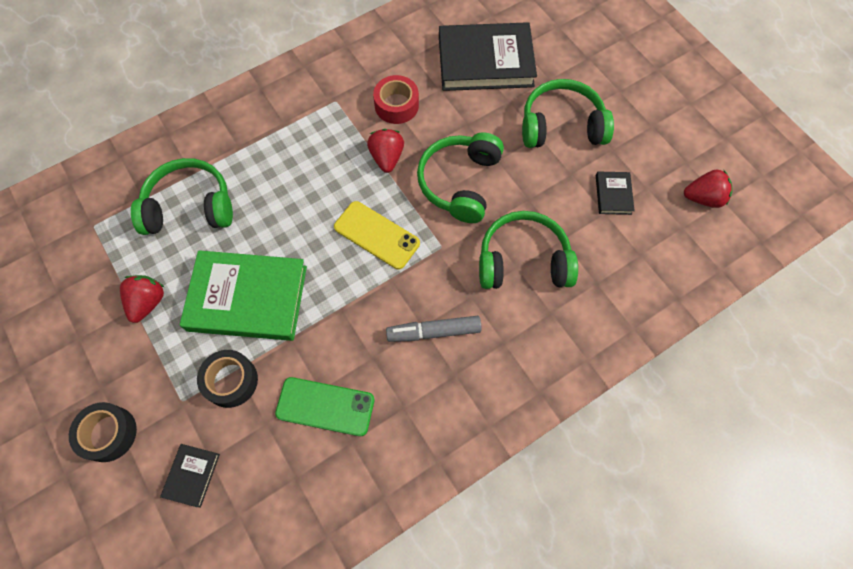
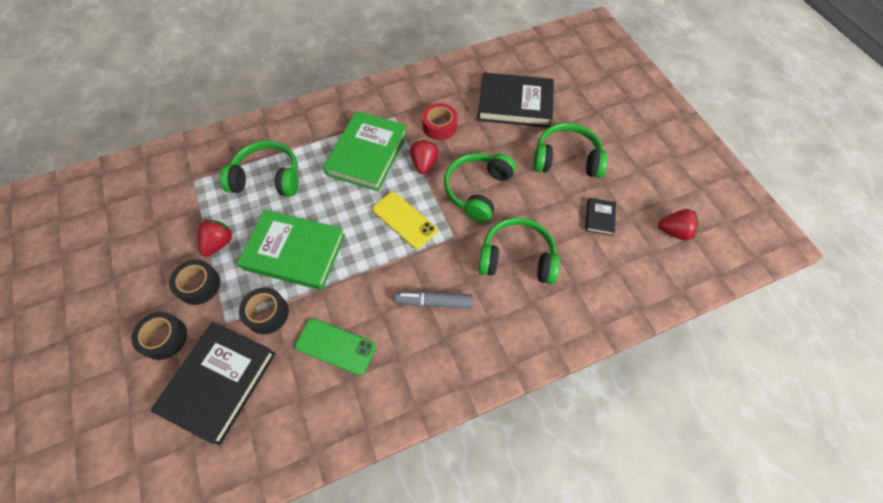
camera: 10 degrees right, 5 degrees down
(136, 360) = (199, 285): none -> black tape
(192, 475) = (219, 382): black book -> black book, size x2.26
(312, 156) = (367, 154): none -> green book

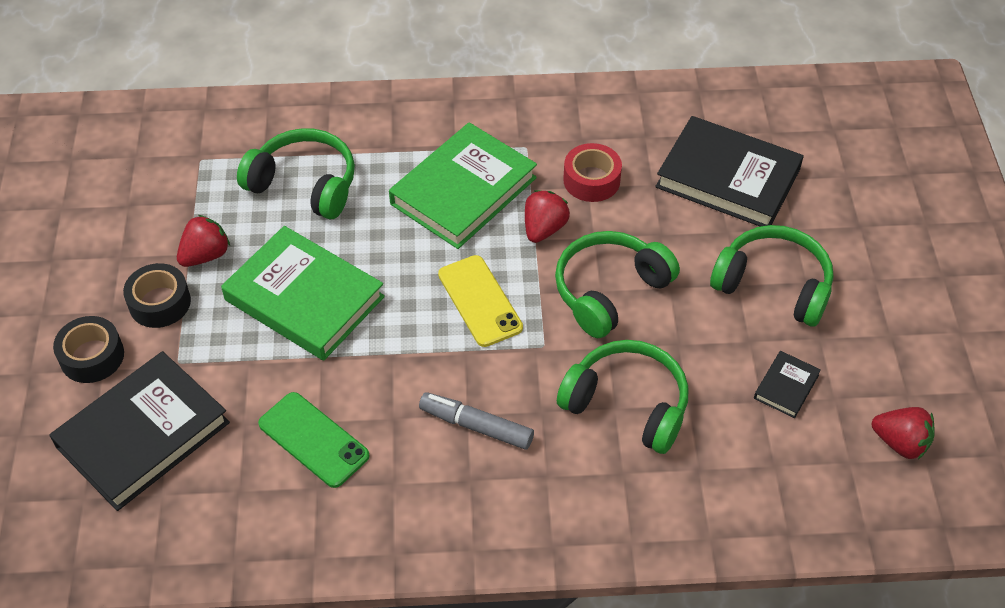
camera: 20 degrees right, 10 degrees down
(267, 313) = (236, 368): black tape -> none

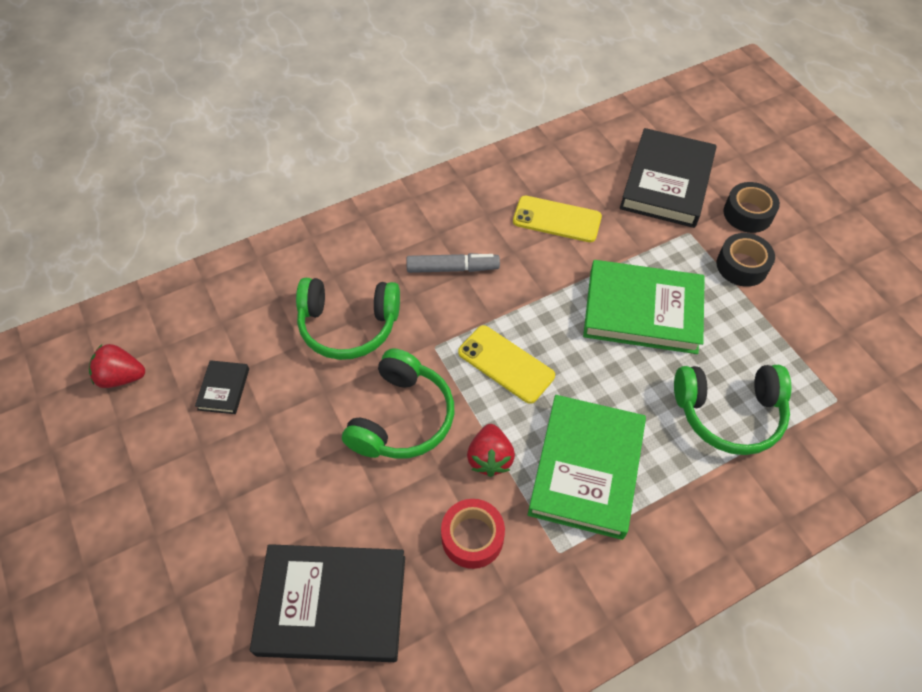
camera: 155 degrees right, 5 degrees up
(205, 255) = (746, 315): red strawberry -> none
(313, 440) = (557, 219): green phone -> yellow phone
(773, 285) = (254, 485): green headphones -> none

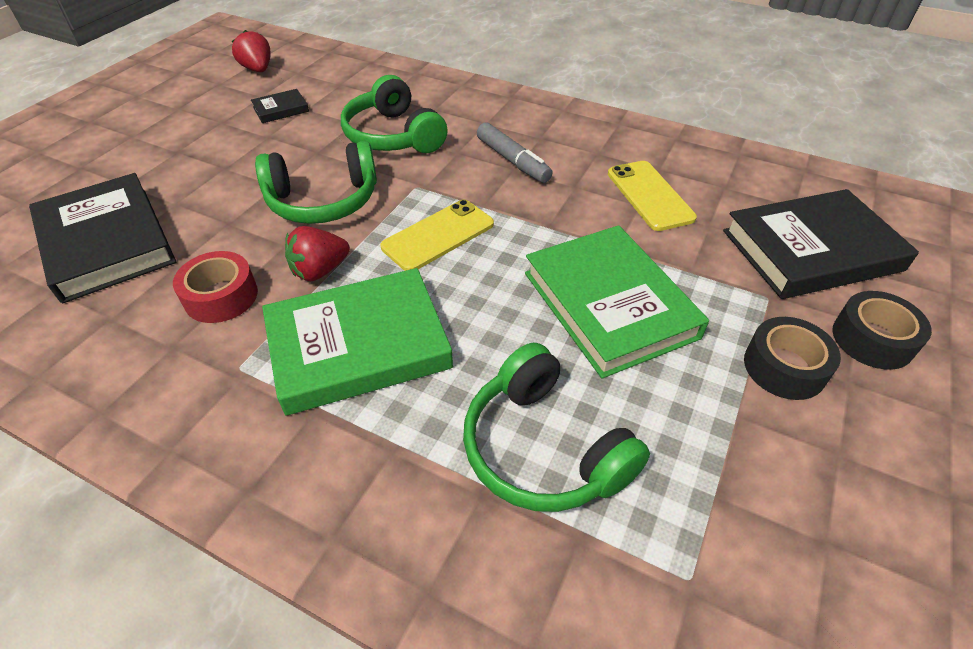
camera: 55 degrees right, 10 degrees down
(506, 364) = (438, 235): yellow phone -> yellow phone turned 45 degrees clockwise

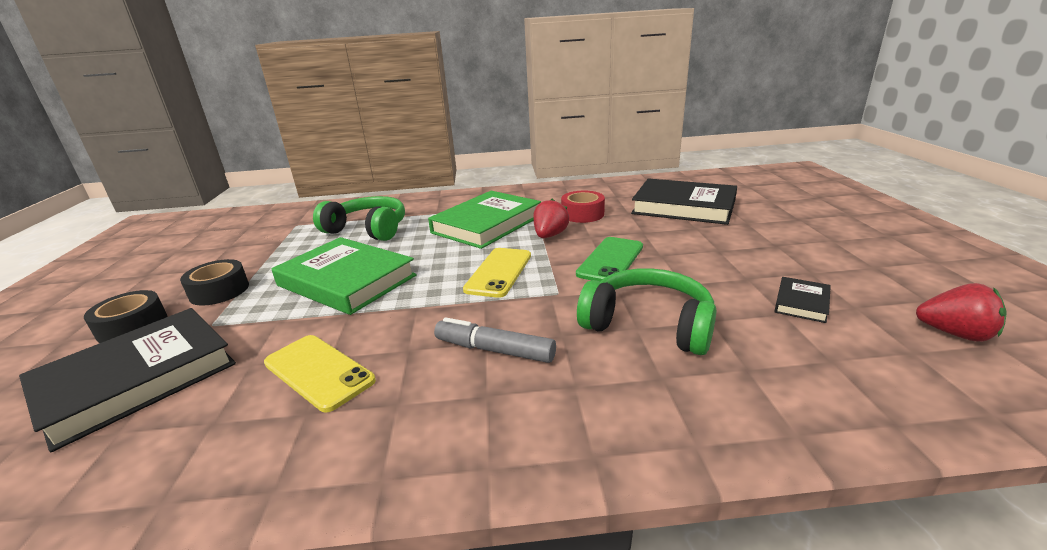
camera: 150 degrees right, 20 degrees down
(323, 200) = (610, 260): green headphones -> green phone

